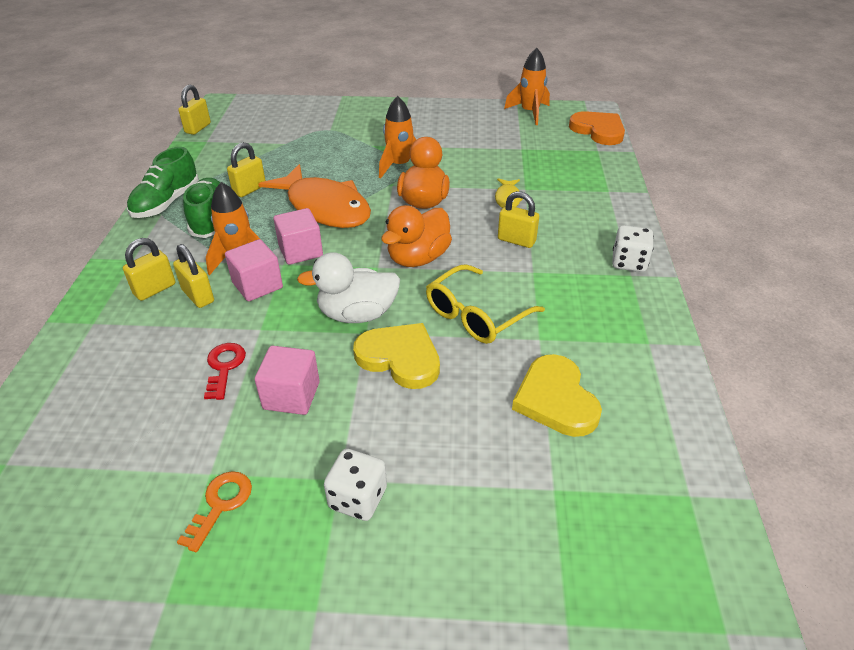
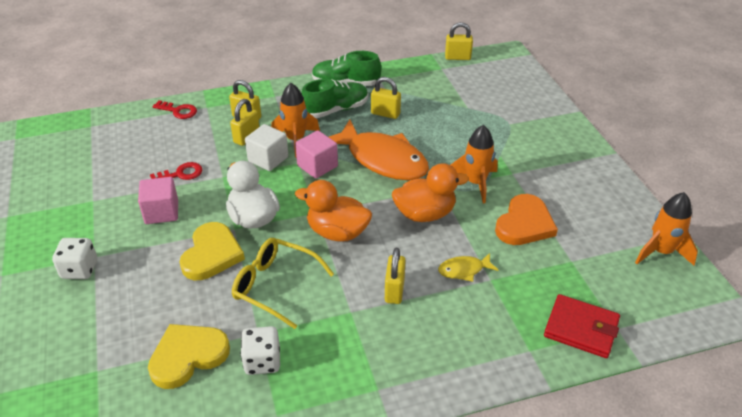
camera: 70 degrees right, 0 degrees up
(73, 352) = (178, 111): none -> red key
(220, 505) = (70, 213): orange key -> none
(257, 285) = (268, 159): pink cube -> white cube
(325, 207) = (382, 159): orange fish -> orange fish turned 75 degrees counterclockwise
(593, 164) = (581, 328): none -> red wallet
(598, 130) = (667, 322): orange heart -> orange heart (524, 224)
(629, 262) = (398, 385): white dice -> white dice (262, 361)

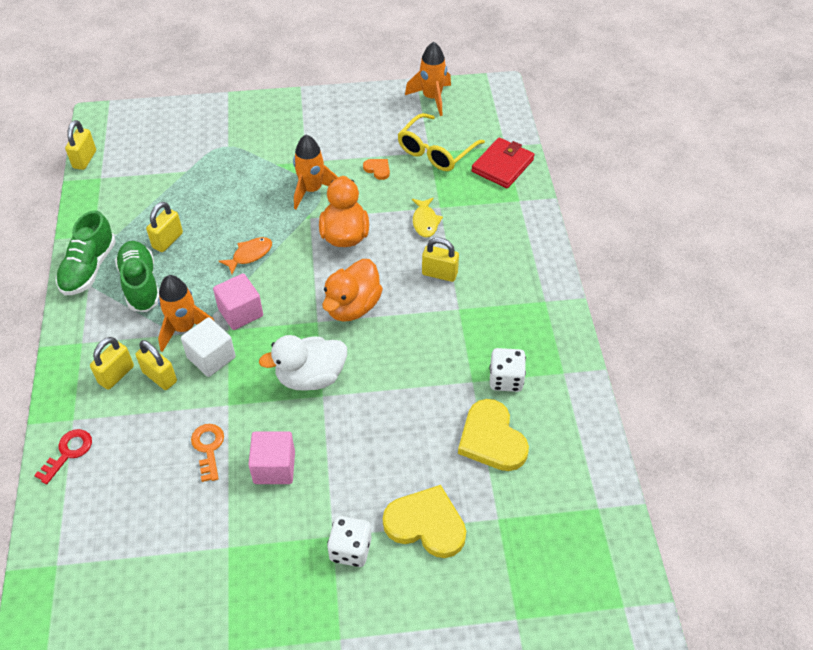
camera: 80 degrees left, 10 degrees up
(180, 174) = (208, 448): red key -> orange key
(211, 254) = (357, 417): yellow heart -> yellow heart (426, 524)
(275, 286) = (415, 364): yellow glasses -> yellow glasses (436, 151)
(382, 159) = (250, 255): orange fish -> orange fish, size x0.43
(524, 224) = (377, 169): orange heart -> orange heart, size x0.47

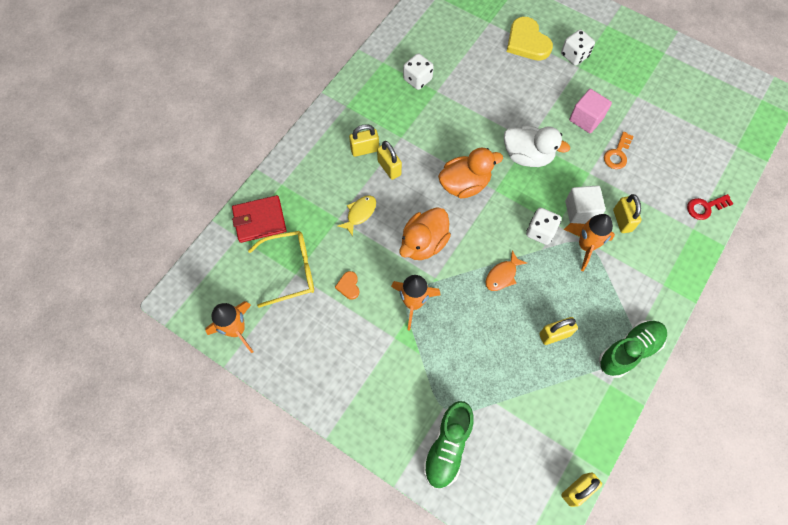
camera: 140 degrees left, 15 degrees up
(116, 375) = (650, 241): yellow padlock -> yellow padlock (365, 149)
(141, 284) = (597, 306): green shoe -> green shoe (447, 447)
(240, 312) = (540, 232): pink cube -> white dice
(250, 255) = (502, 275): orange fish -> orange fish turned 45 degrees counterclockwise
(491, 439) = (456, 56): yellow heart -> none

